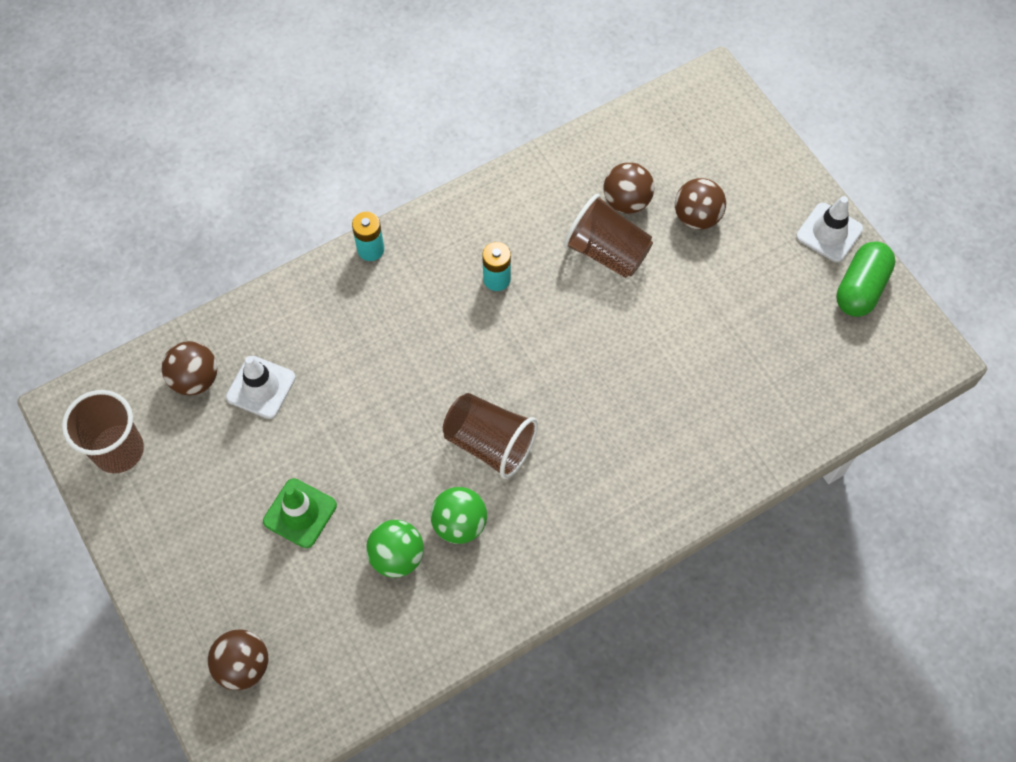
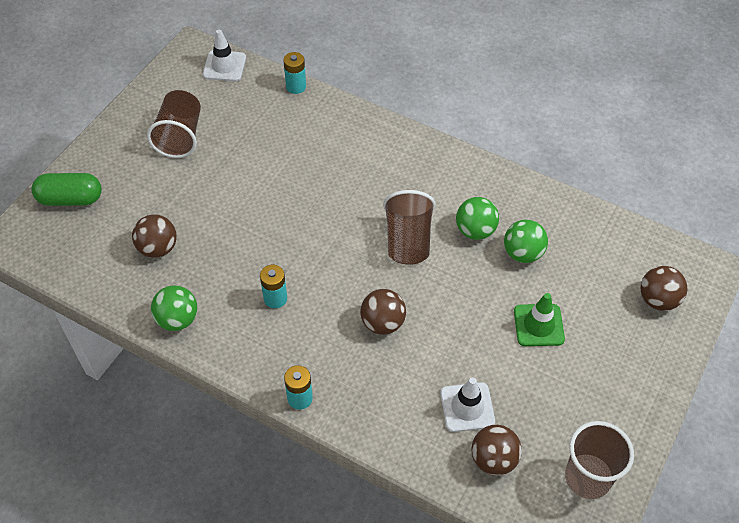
camera: 120 degrees left, 10 degrees down
(526, 185) = (177, 319): none -> green ball
(606, 252) = (211, 241): brown cup -> brown cup (180, 136)
(697, 217) = (150, 201): brown ball -> brown ball (382, 323)
(802, 443) = (296, 86): none -> turquoise battery
(829, 232) = (123, 126): white traffic cone -> white traffic cone (224, 66)
(860, 288) = (161, 96): green capsule -> green capsule (70, 199)

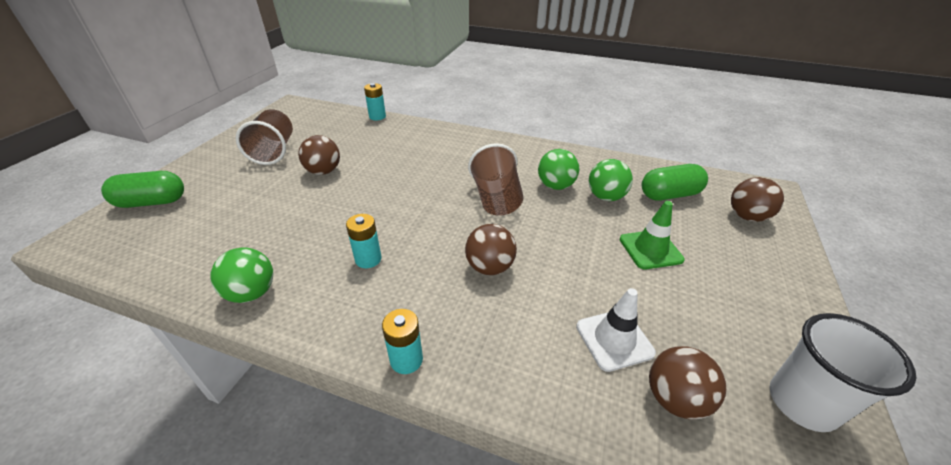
camera: 10 degrees left, 15 degrees down
(158, 248) = (239, 231): brown ball -> brown ball (323, 171)
(224, 66) = (317, 111): white traffic cone -> none
(587, 477) = (802, 403): brown cup -> white cup
(592, 260) = (669, 195): none -> green capsule

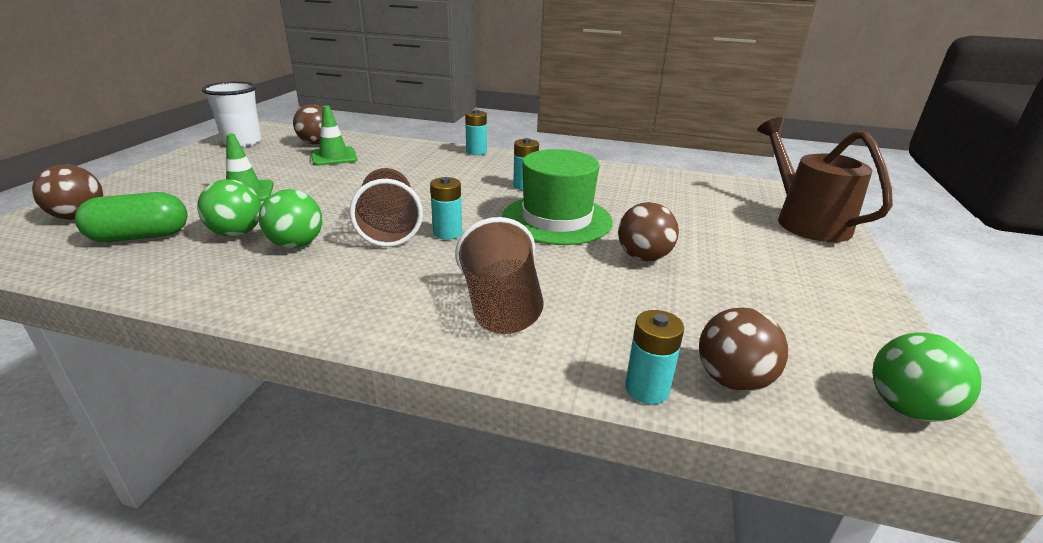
camera: 175 degrees right, 10 degrees down
(152, 202) = (805, 221): green capsule -> brown watering can
(252, 293) = (605, 171): green ball -> green ball (907, 408)
(274, 151) = (762, 287): brown cup -> brown cup (501, 307)
(362, 207) = (556, 219): none -> green hat
(452, 194) = (447, 233): none -> turquoise battery
(490, 267) = (413, 182): brown ball -> brown ball (732, 380)
(614, 339) = (334, 157): white traffic cone -> green traffic cone

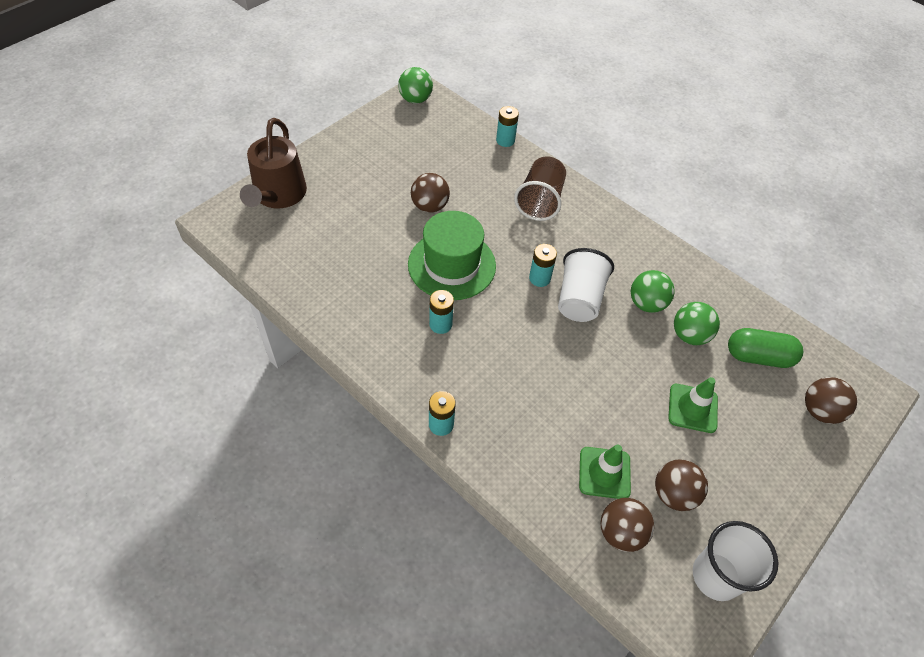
camera: 155 degrees left, 25 degrees up
(389, 229) = (579, 299): brown cup -> white cup
(732, 380) = (467, 131): brown ball -> brown ball (674, 494)

